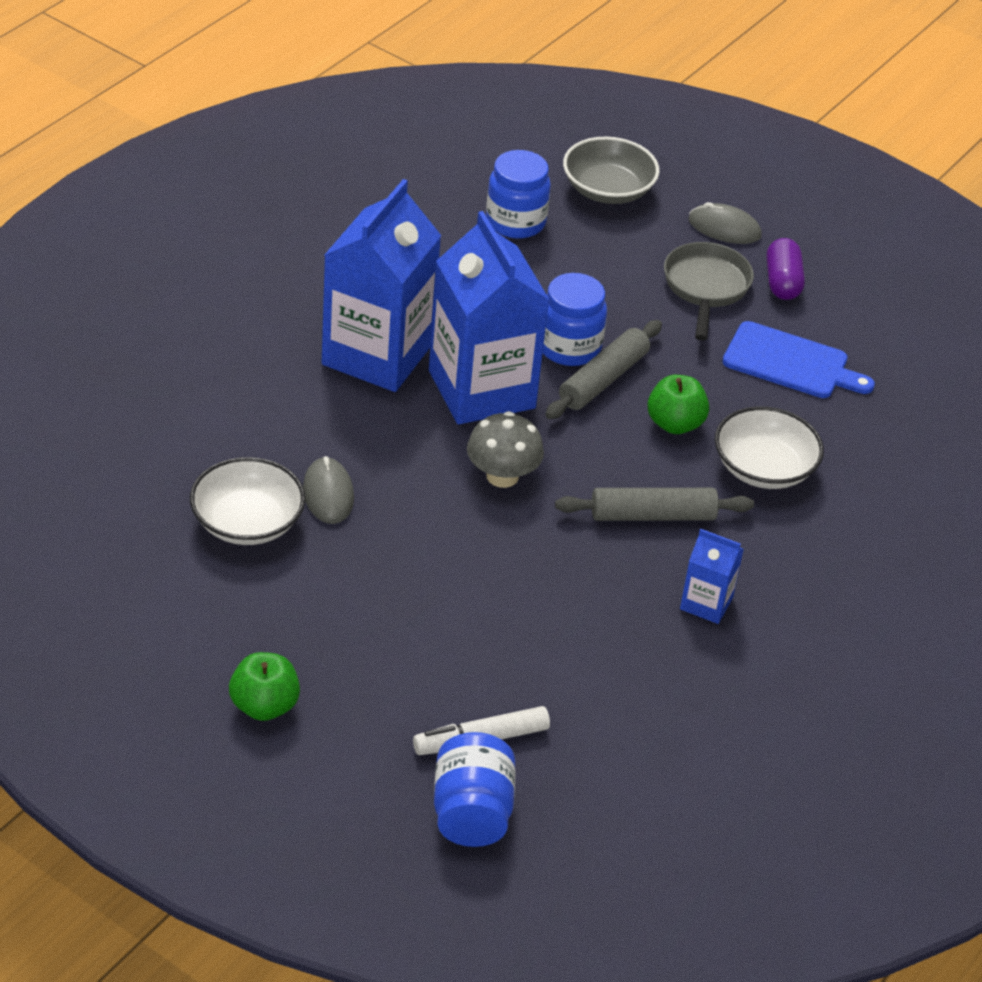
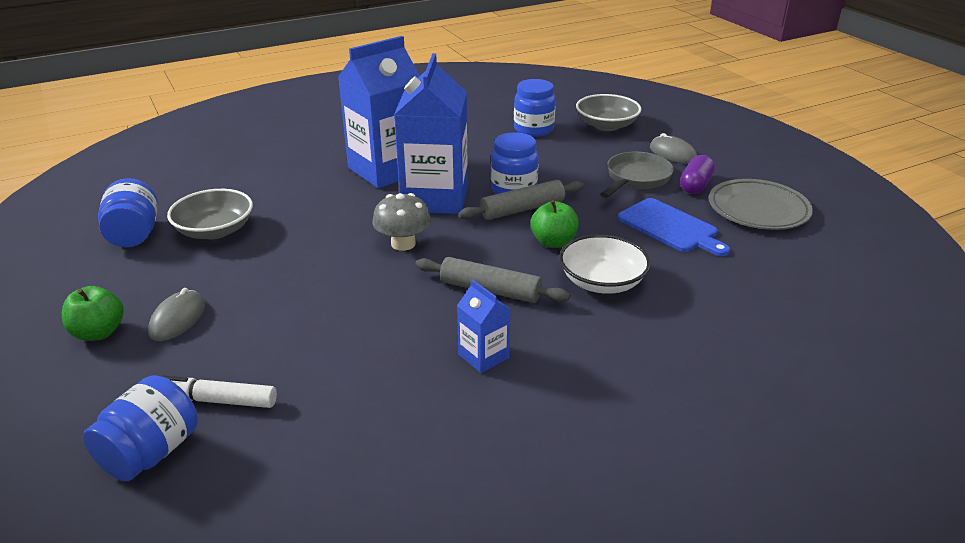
camera: 30 degrees right, 10 degrees down
(146, 559) = (134, 234): none -> blue jar
(247, 522) = (215, 230): white bowl -> grey bowl
(328, 494) = (280, 228): grey mouse -> grey mouse (178, 319)
(872, 306) = (758, 209): none -> grey plate

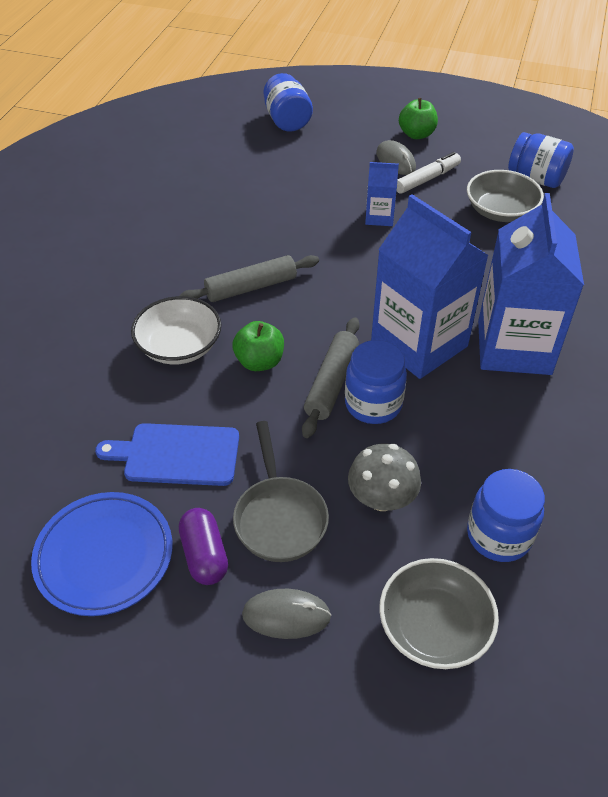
camera: 135 degrees right, 15 degrees up
(217, 400) = (298, 148): white marker -> white marker (427, 179)
(403, 244) = (366, 284): grey mushroom -> grey mushroom (382, 498)
(483, 356) = (197, 243): blue carton -> blue carton (379, 217)
(758, 209) = (104, 556): grey plate -> blue plate

